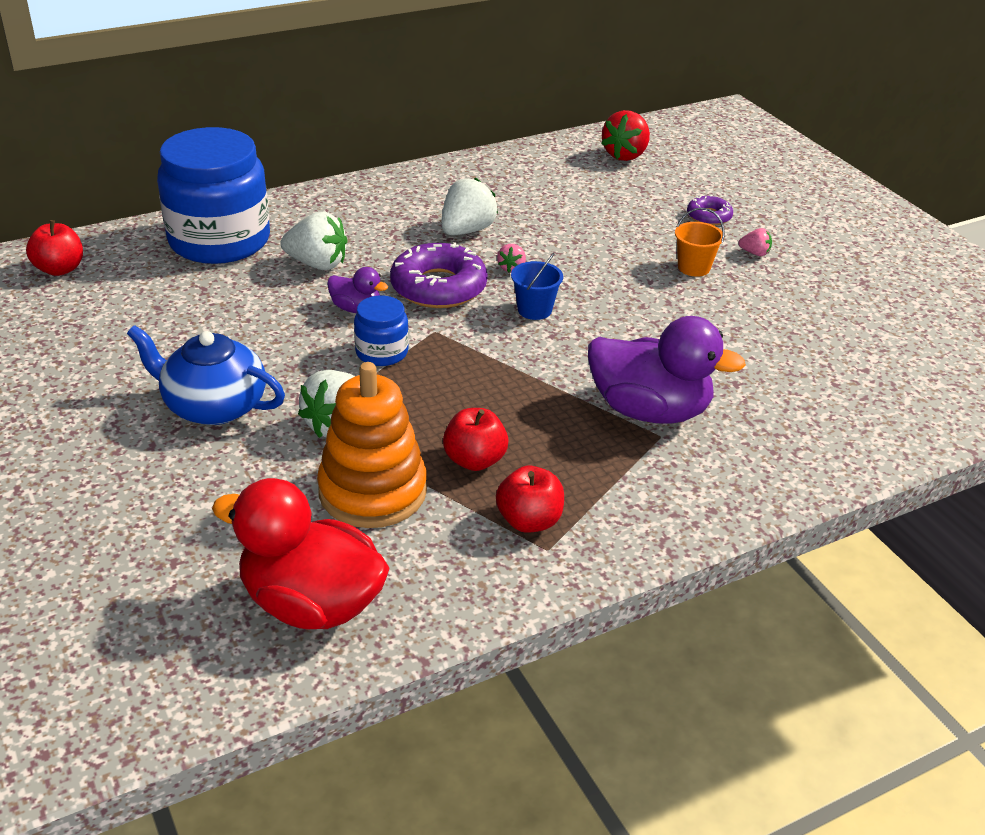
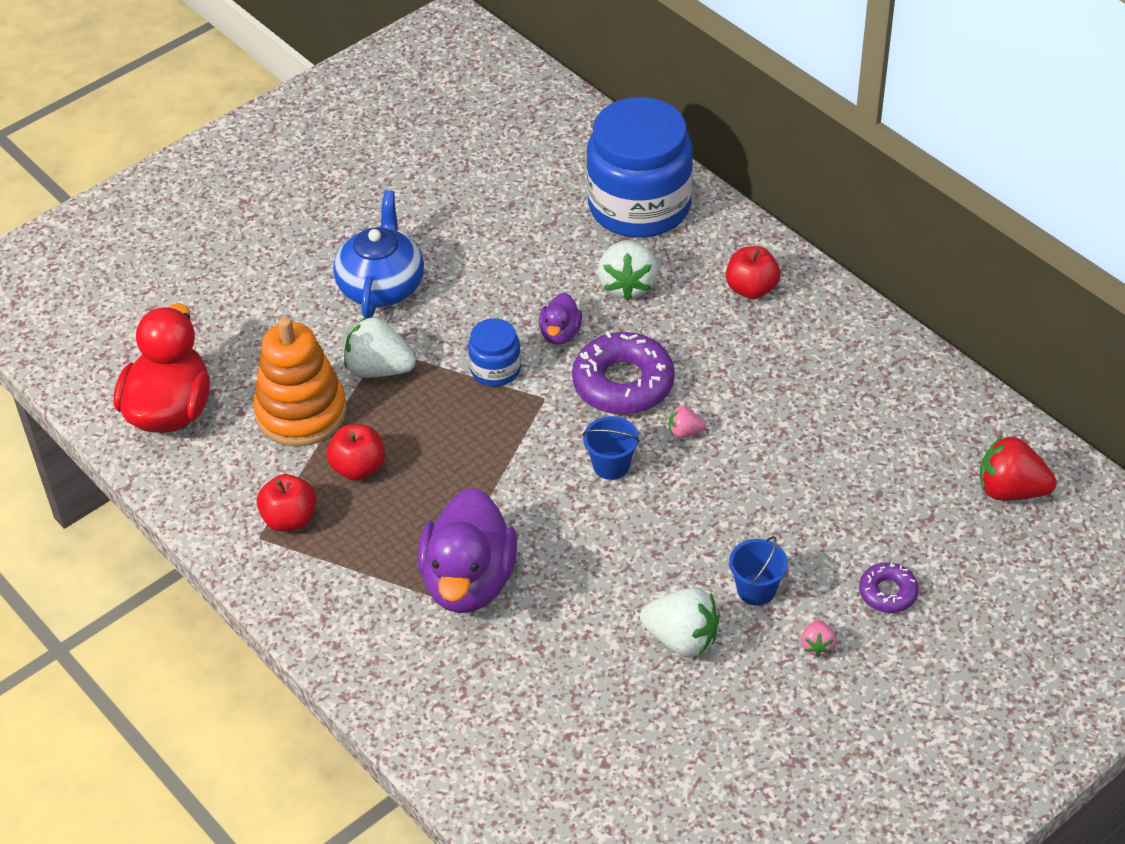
camera: 80 degrees right, 10 degrees up
(60, 269) = (545, 124): red apple -> red apple (751, 289)
(466, 230) = (746, 380): white strawberry -> white strawberry (682, 639)
(693, 267) = (756, 590): orange bucket -> blue bucket

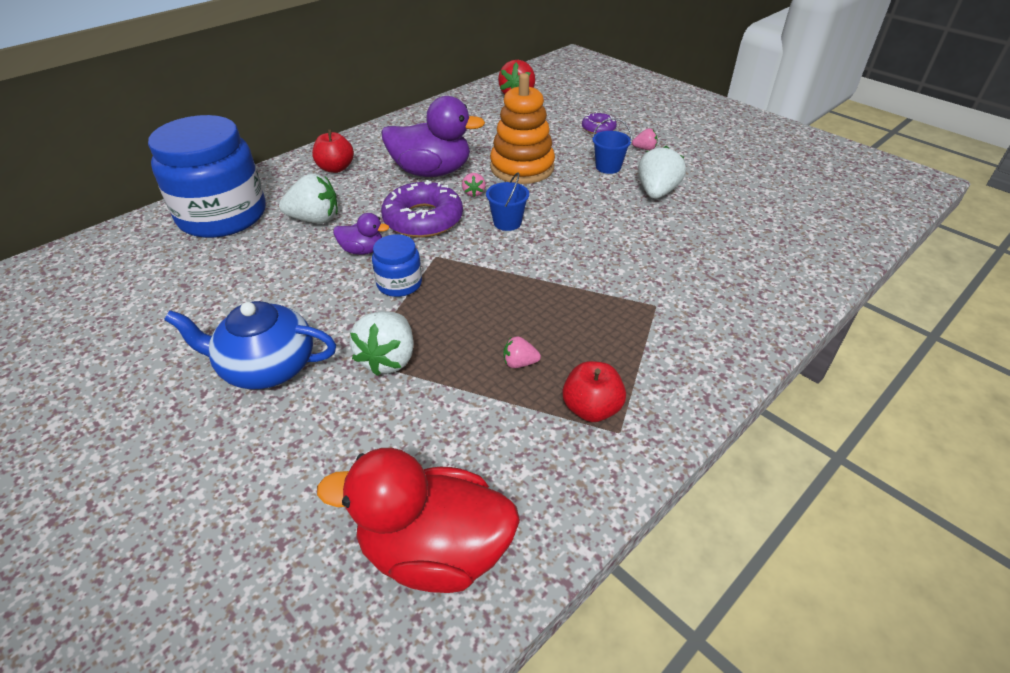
camera: 95 degrees left, 5 degrees down
(301, 412) = (444, 415): orange stacking toy -> orange stacking toy (522, 168)
(358, 468) = (519, 363): red apple -> pink strawberry
(469, 581) = (636, 286): purple duck -> purple duck (432, 172)

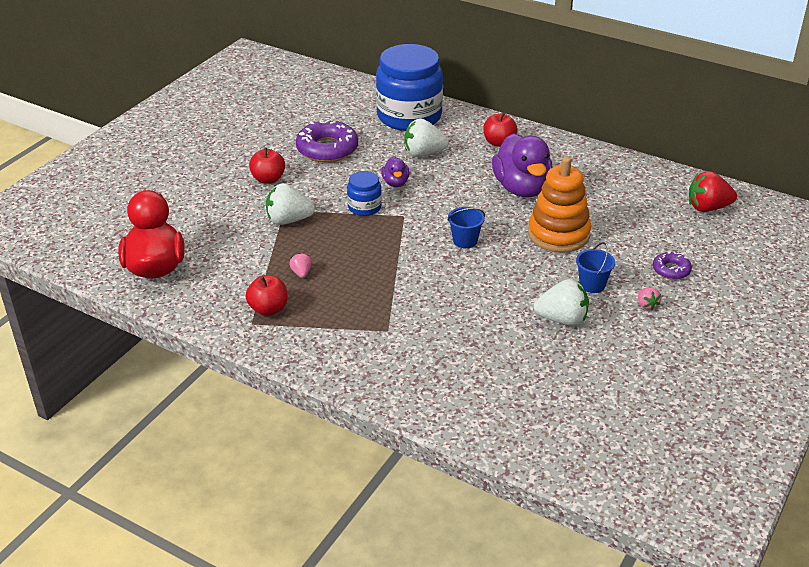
camera: 75 degrees right, 5 degrees down
(267, 367) = (268, 179): blue teapot -> red apple
(315, 219) = (423, 153): white strawberry -> white strawberry turned 105 degrees clockwise
(423, 219) = (448, 199): purple donut -> purple donut (327, 149)
(474, 193) = (500, 216): pink strawberry -> none

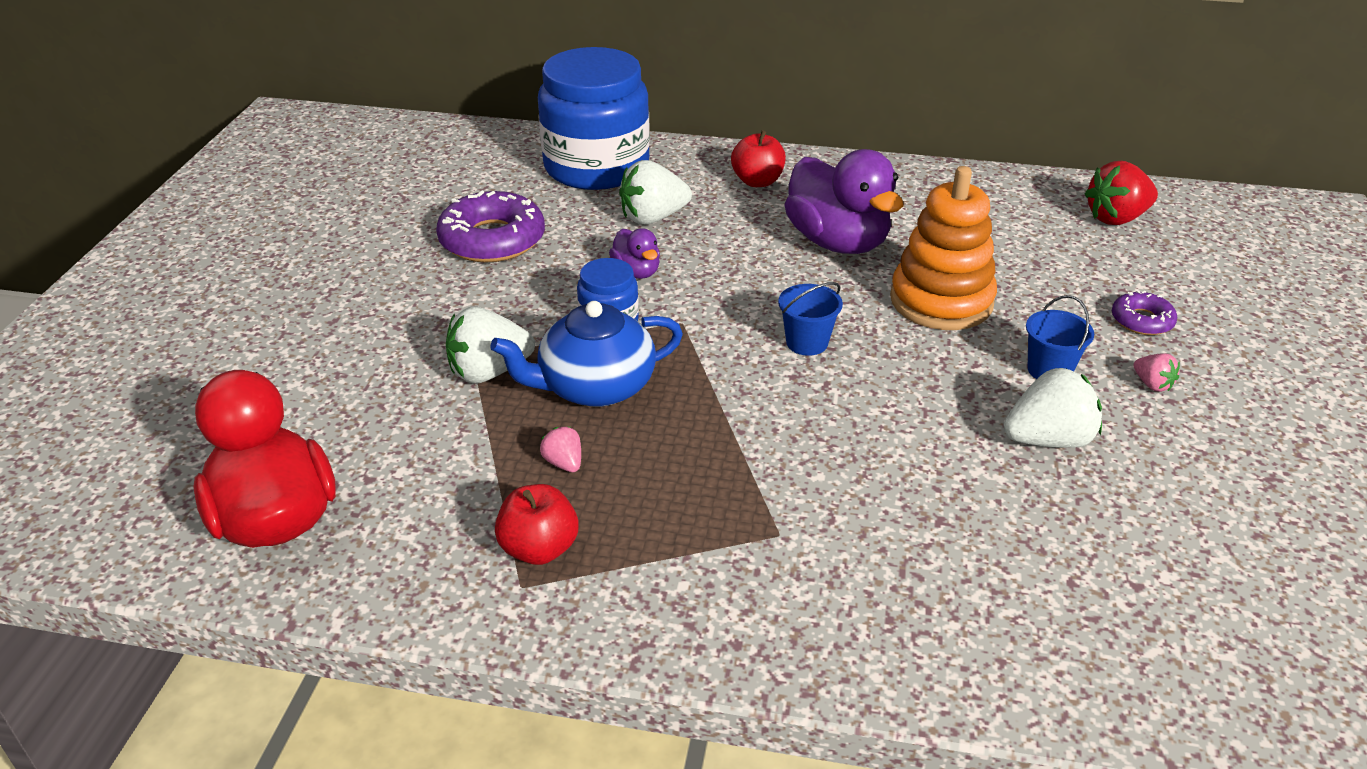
camera: 20 degrees left, 0 degrees up
(268, 179) = (416, 308): red apple -> none
(338, 239) = (595, 387): none -> blue teapot

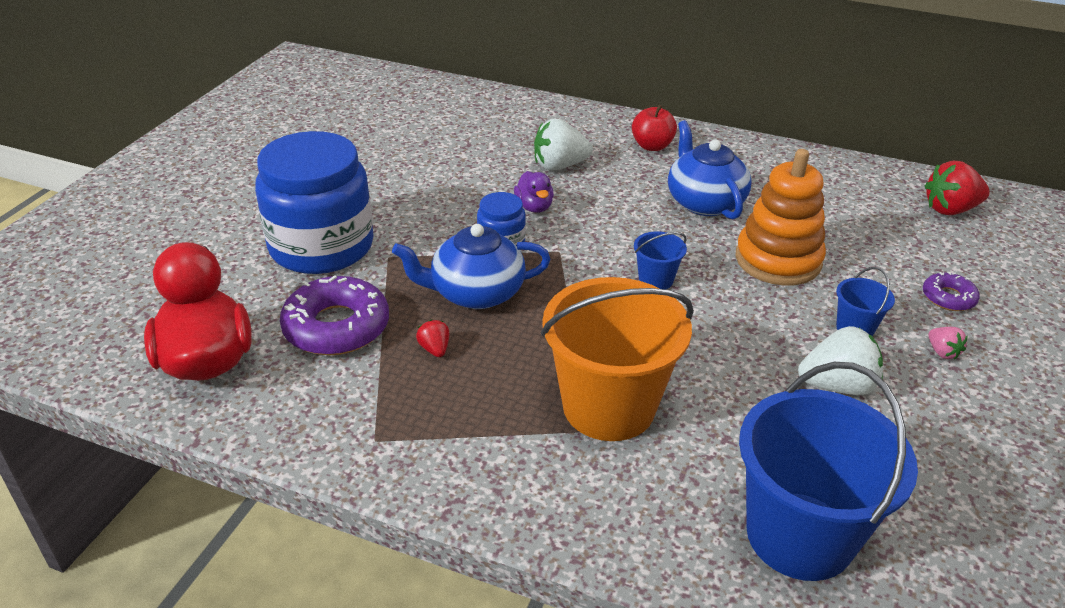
camera: 10 degrees right, 0 degrees up
(489, 372) = (397, 271): white strawberry -> none
(492, 240) = (429, 169): purple donut -> purple donut (336, 327)
(539, 549) = (397, 413): red apple -> none
(564, 463) = (435, 349): pink strawberry -> red strawberry
(596, 167) = (526, 121): blue jar -> blue jar (321, 246)
(794, 503) = (608, 407): none -> orange bucket
(837, 242) = (704, 202): purple duck -> blue teapot
(1054, 620) = (799, 535): none -> blue bucket

